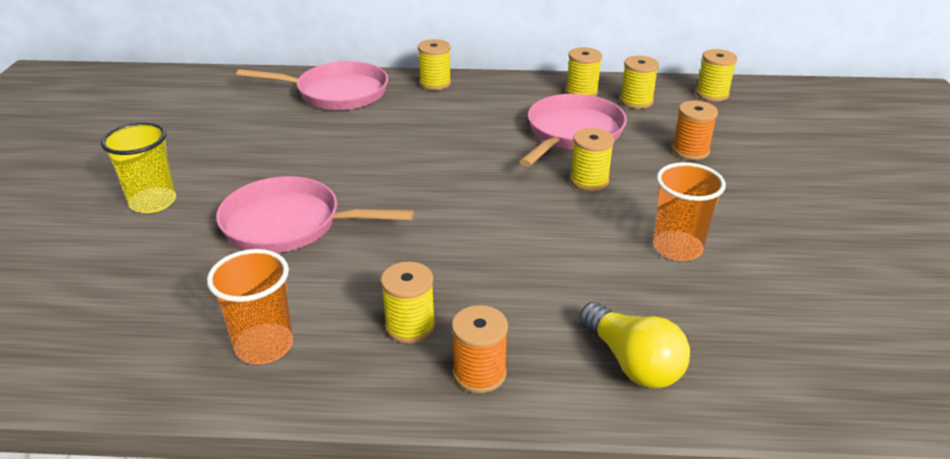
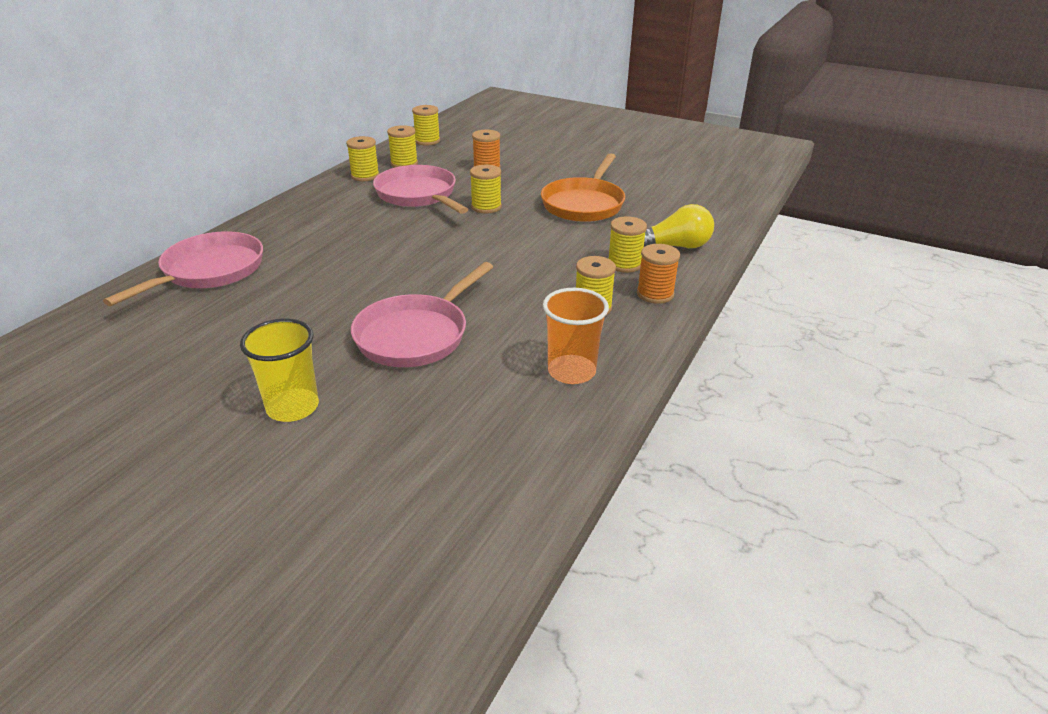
camera: 65 degrees left, 0 degrees up
(435, 83) = (263, 224): yellow spool -> yellow spool (624, 264)
(677, 248) = (584, 204): orange cup -> orange pan

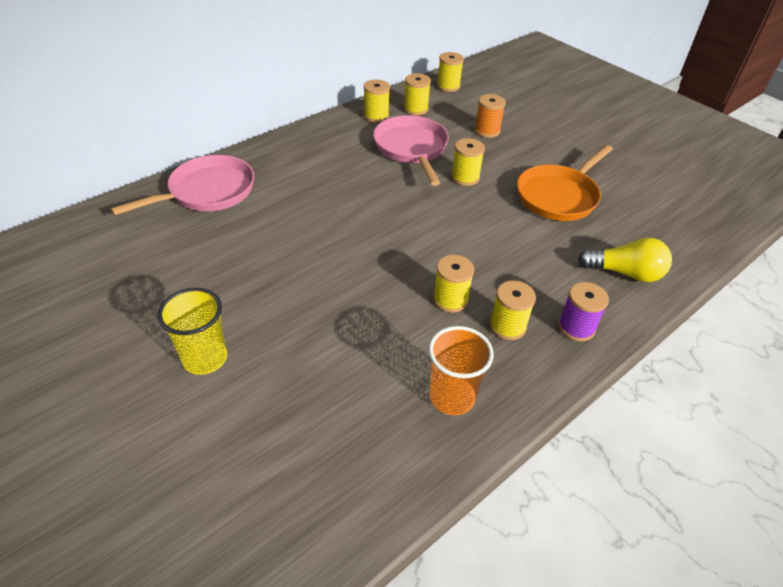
camera: 20 degrees right, 10 degrees up
(416, 334) = (337, 310): pink pan -> none
(624, 264) = (563, 281): yellow spool -> yellow spool (450, 299)
(655, 294) = (576, 327): orange spool -> purple spool

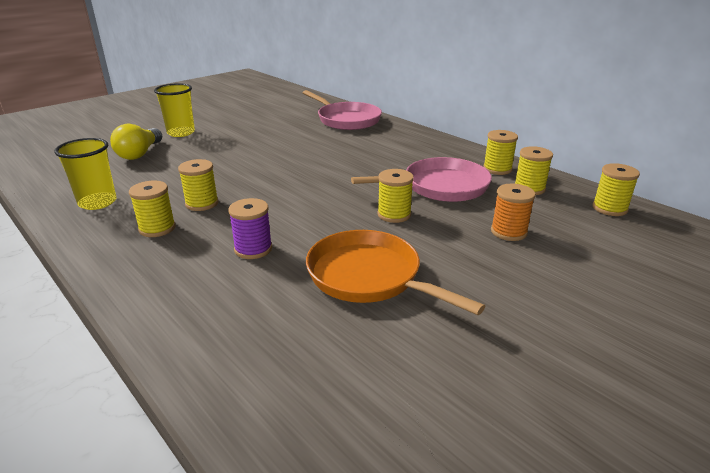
camera: 90 degrees right, 15 degrees down
(452, 397) = (97, 202): orange cup -> yellow cup
(576, 327) = (136, 266): purple spool -> purple spool (253, 249)
(625, 273) = (207, 313): yellow light bulb -> yellow light bulb (140, 154)

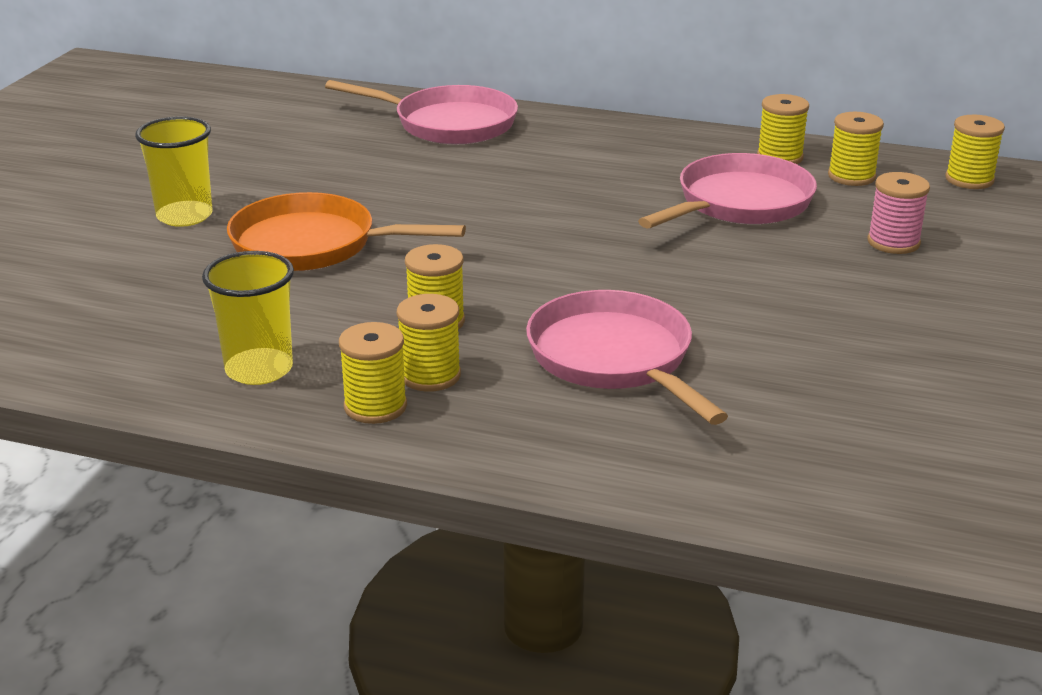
camera: 30 degrees left, 0 degrees up
(140, 154) = (177, 273): yellow light bulb -> none
(253, 249) = (615, 359): purple spool -> pink pan
(369, 277) = (807, 346): orange pan -> orange pan (313, 245)
(394, 214) = (731, 259): yellow spool -> yellow spool (375, 406)
(508, 232) = (893, 242): orange spool -> pink spool

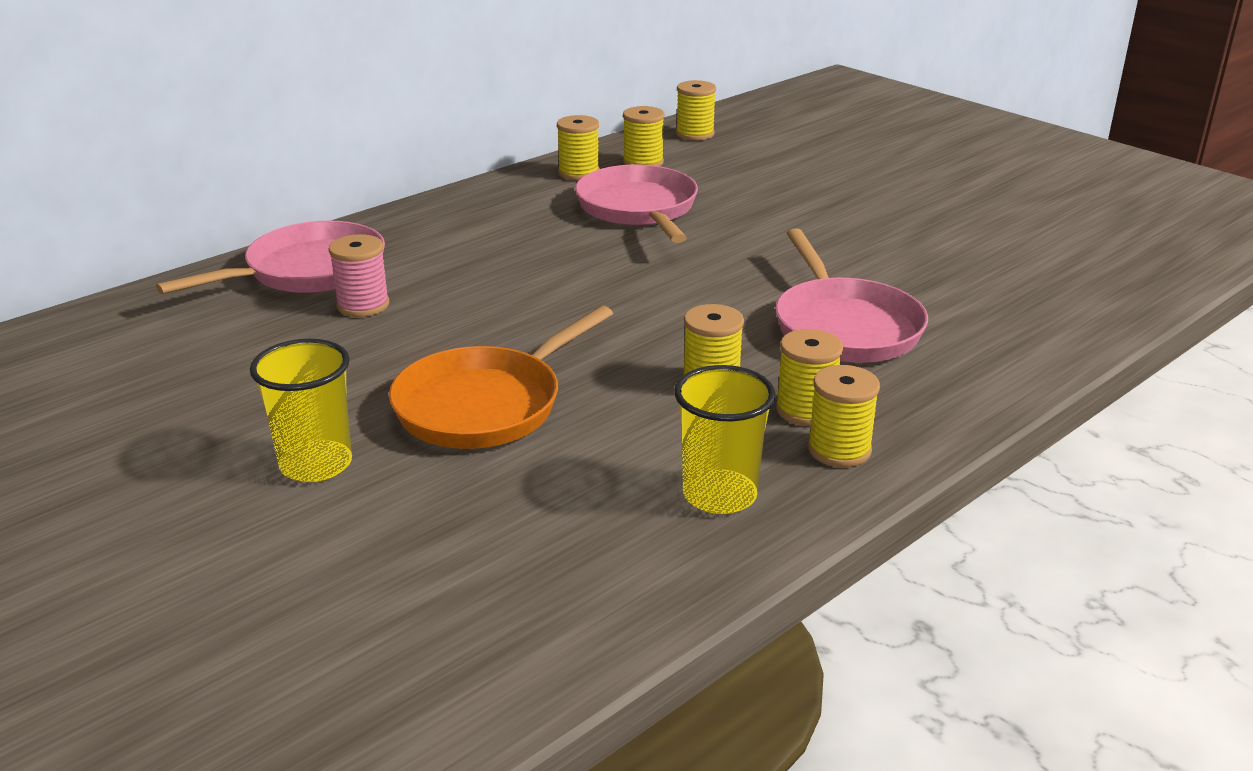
camera: 60 degrees left, 0 degrees up
(615, 359) = (844, 326): pink pan -> pink pan turned 105 degrees counterclockwise
(893, 242) = (761, 184): pink spool -> pink spool (363, 305)

